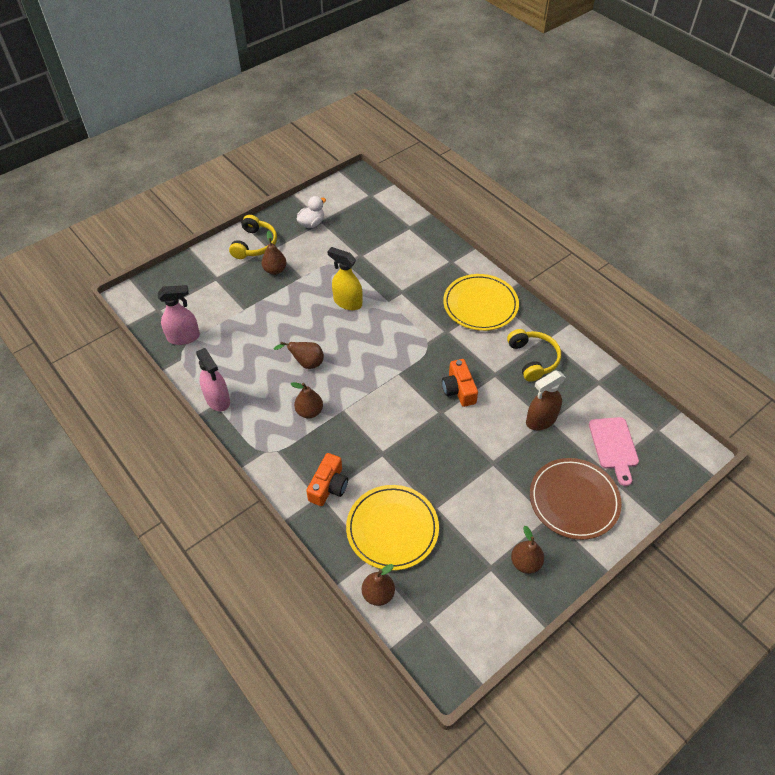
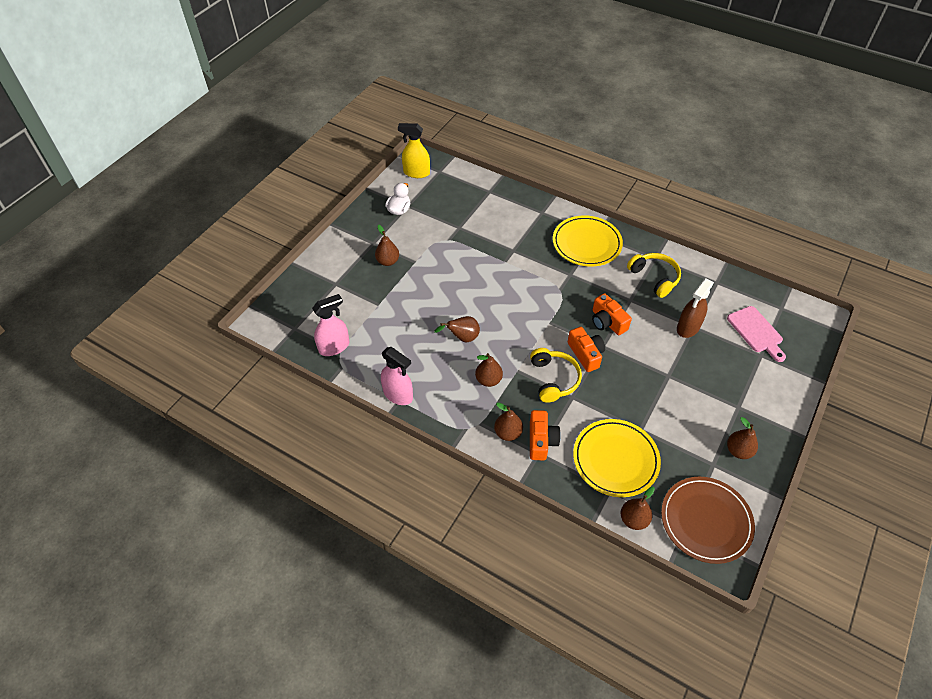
camera: 20 degrees left, 0 degrees up
(254, 244) = (355, 243): yellow headphones -> yellow headphones (554, 379)
(300, 468) = (508, 433): none -> brown pear
(347, 302) = (470, 272): yellow spray bottle -> yellow spray bottle (416, 173)
(419, 415) = (585, 354): none -> orange camera
(574, 500) = (748, 386): brown plate -> brown plate (706, 521)

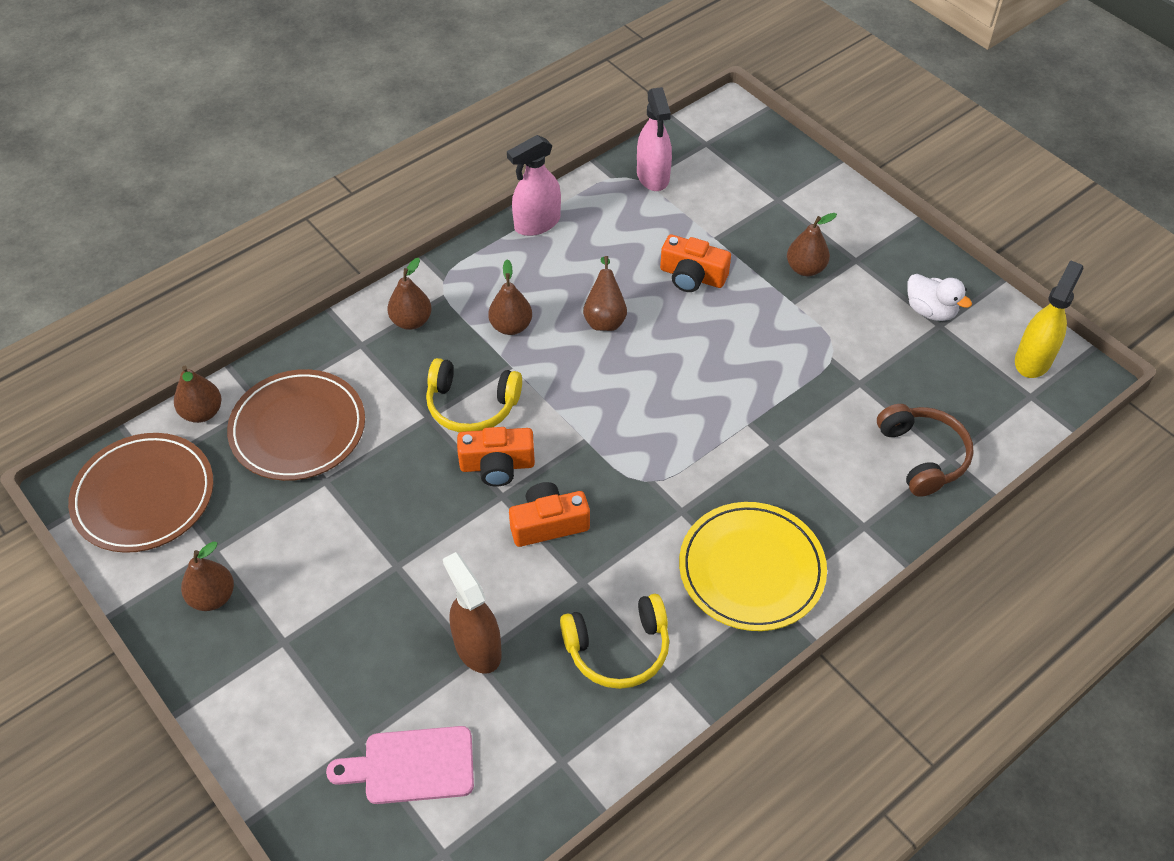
camera: 110 degrees right, 0 degrees up
(492, 200) = (922, 456): none -> brown headphones
(541, 440) = (378, 354): orange camera -> orange camera (692, 276)
(615, 459) = (298, 429): yellow plate -> brown plate

